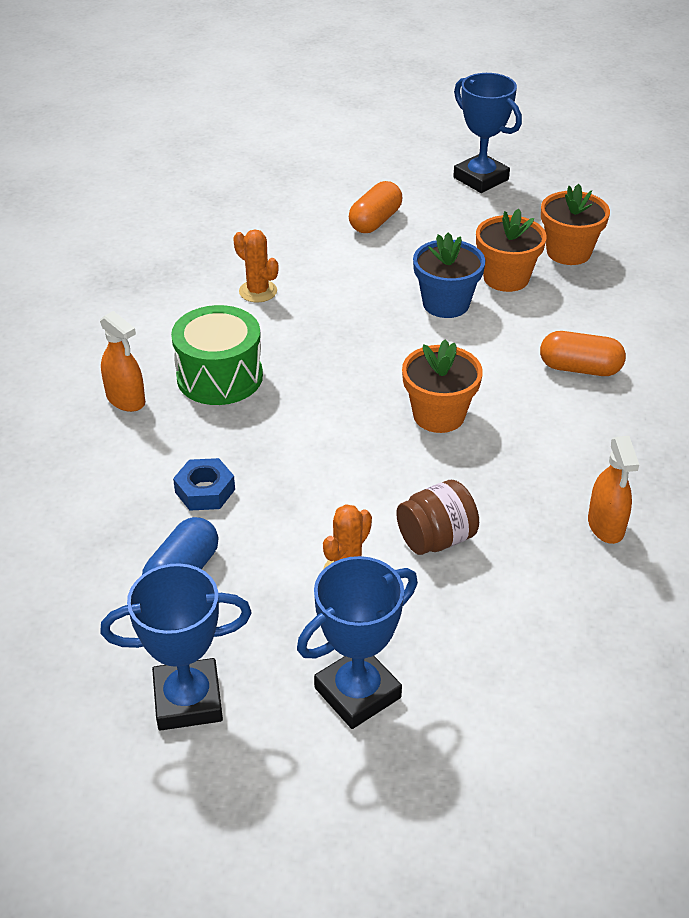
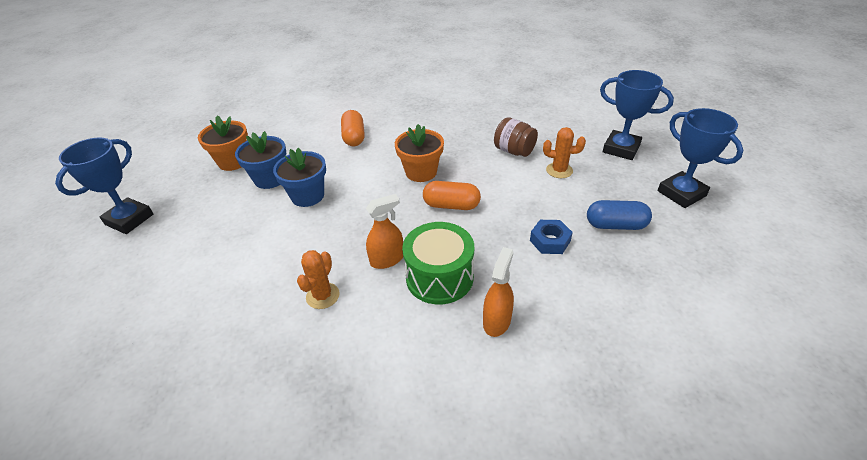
camera: 110 degrees left, 0 degrees up
(375, 221) = (200, 259): orange capsule -> orange capsule (451, 205)
(506, 278) = (270, 179): orange flower pot -> blue flower pot
(606, 526) = (467, 111): orange spray bottle -> orange spray bottle (387, 259)

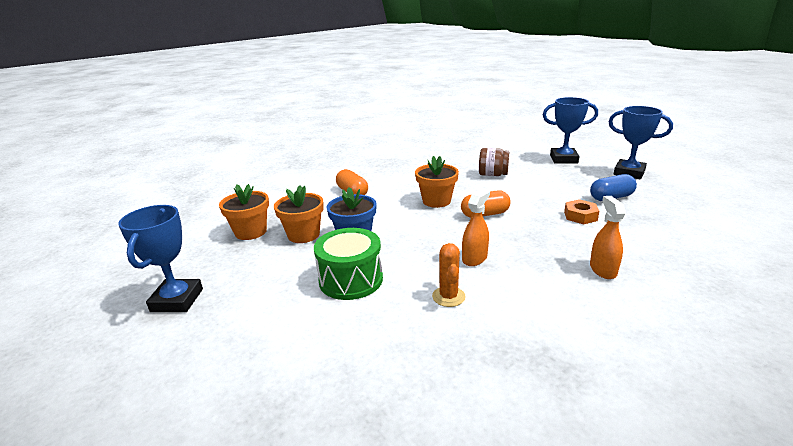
camera: 25 degrees left, 15 degrees down
(270, 179) = (303, 235): blue flower pot -> orange flower pot
(439, 277) = (529, 257): green drum -> green drum (351, 280)
(550, 241) = (580, 216): blue nut -> orange nut
(559, 170) = (538, 178): orange cactus -> none

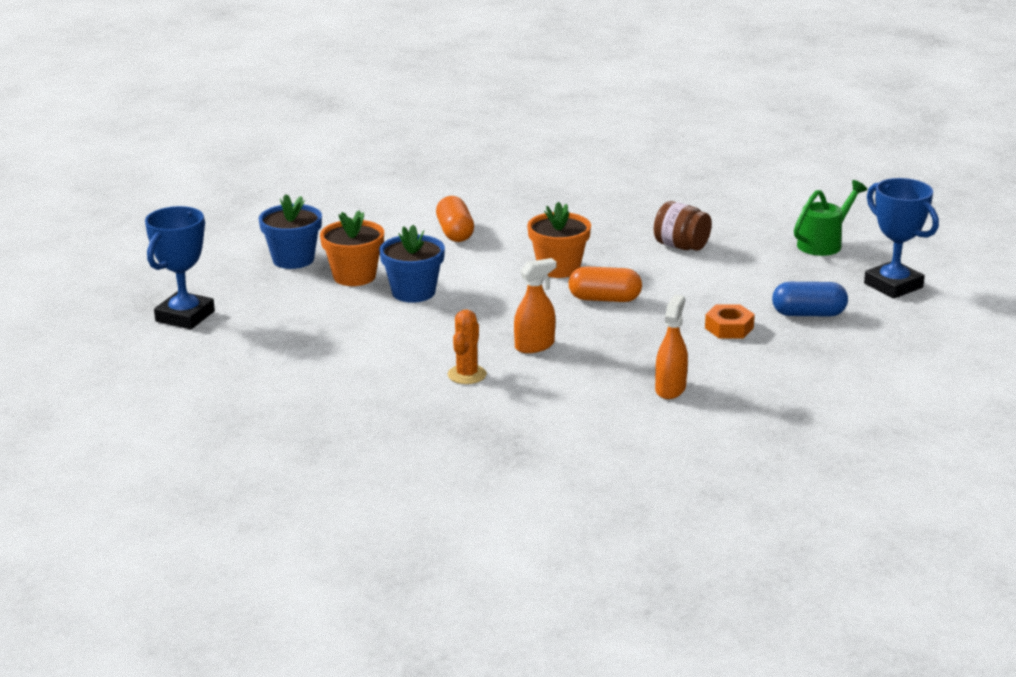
camera: 20 degrees right, 0 degrees up
(251, 232) = (293, 259): orange flower pot -> blue flower pot
(351, 280) = (375, 336): green drum -> none
(563, 159) = (824, 243): blue trophy -> green watering can

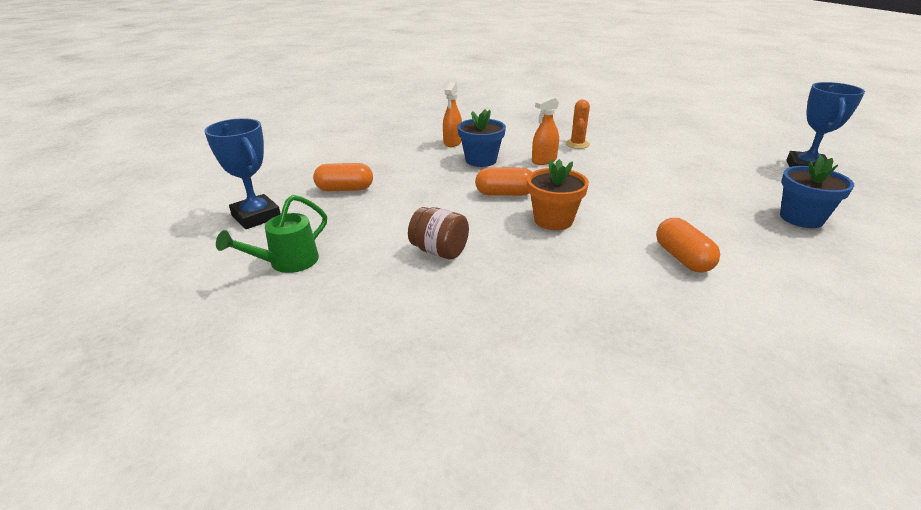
camera: 175 degrees right, 5 degrees up
(354, 276) = (725, 204): orange flower pot -> none
(413, 292) = (661, 193): blue flower pot -> blue flower pot (481, 160)
(729, 328) = (409, 177): orange nut -> none
(808, 314) = (345, 189): blue capsule -> orange capsule

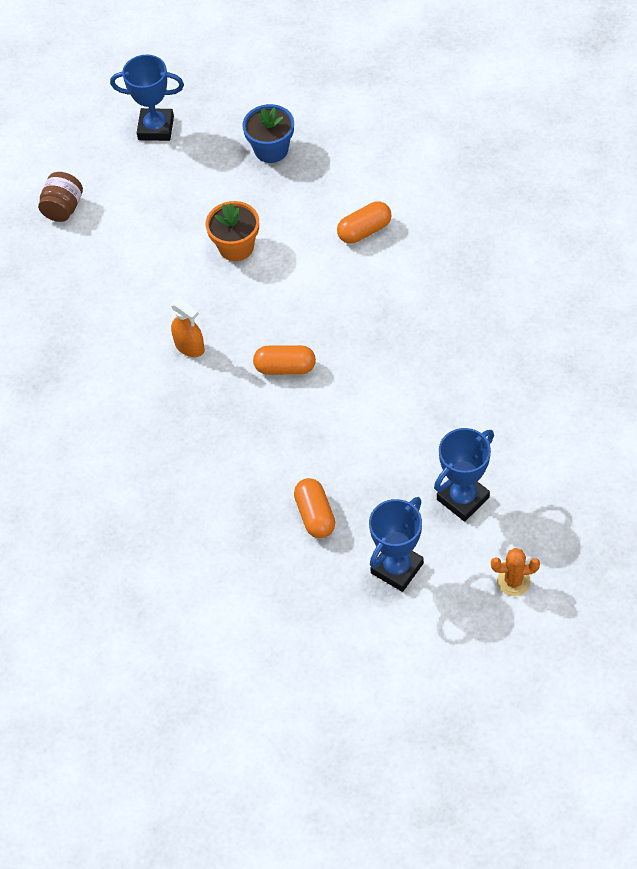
camera: 100 degrees left, 25 degrees up
(287, 263) = (463, 498): green watering can -> blue trophy
(439, 251) = (408, 393): brown jar -> brown jar (63, 208)
(452, 142) = (154, 451): orange spray bottle -> none
(481, 160) = (204, 407): blue flower pot -> none
(504, 194) = (285, 368): orange capsule -> orange capsule turned 75 degrees counterclockwise
(553, 220) = (328, 321): orange flower pot -> orange flower pot (236, 247)
(577, 144) = (131, 321): orange cactus -> orange cactus (513, 581)

